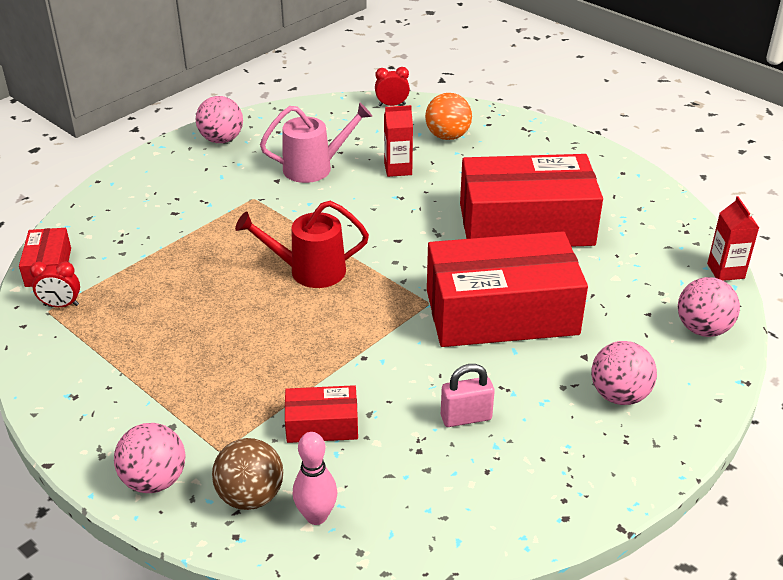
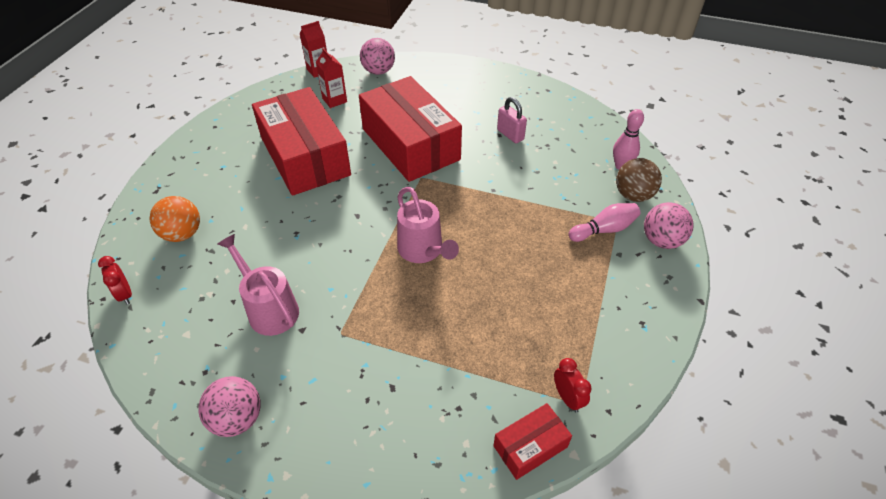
camera: 115 degrees left, 10 degrees up
(218, 431) = (604, 230): none -> pink bowling pin
(309, 271) = (423, 251): red watering can -> pink watering can
(322, 424) = (561, 187): red box -> none
(398, 169) = (251, 249): red carton -> red carton (334, 100)
(619, 395) = (452, 89): pink ball -> none

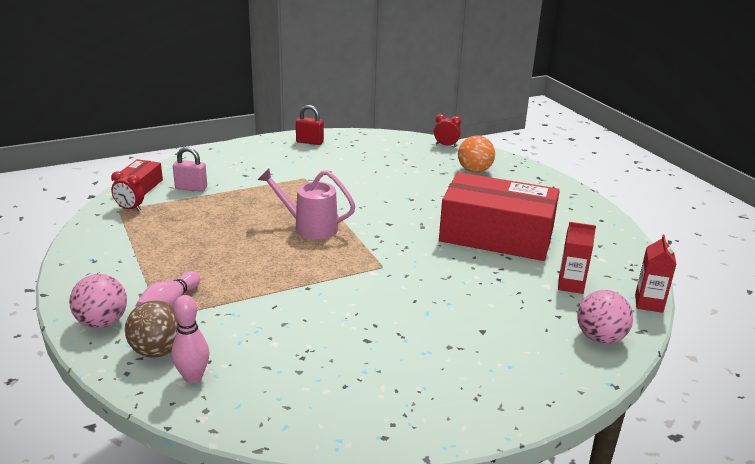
camera: 135 degrees right, 20 degrees down
(237, 418) = (309, 142): pink ball -> red padlock
(269, 309) = (361, 169): pink watering can -> none
(410, 144) = (435, 286): red box -> none
(510, 135) = (355, 346): pink padlock -> pink padlock (191, 188)

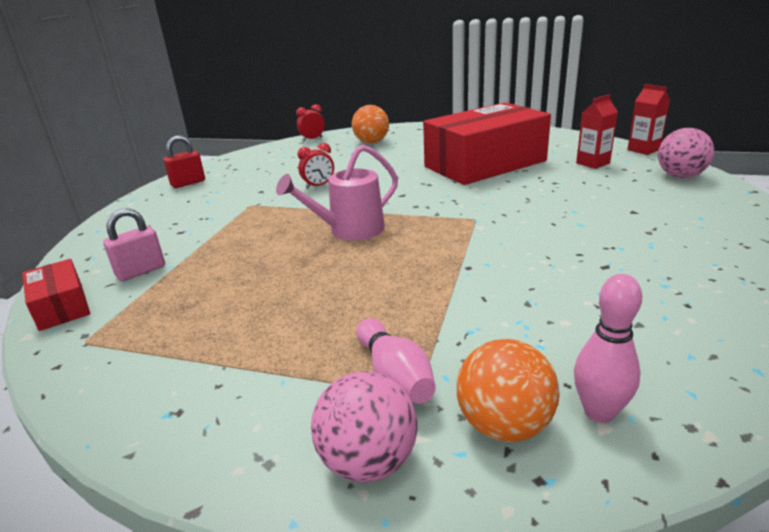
camera: 45 degrees left, 0 degrees up
(130, 208) = (99, 332): red clock -> red clock (318, 186)
(157, 351) = (504, 425): brown ball -> orange ball

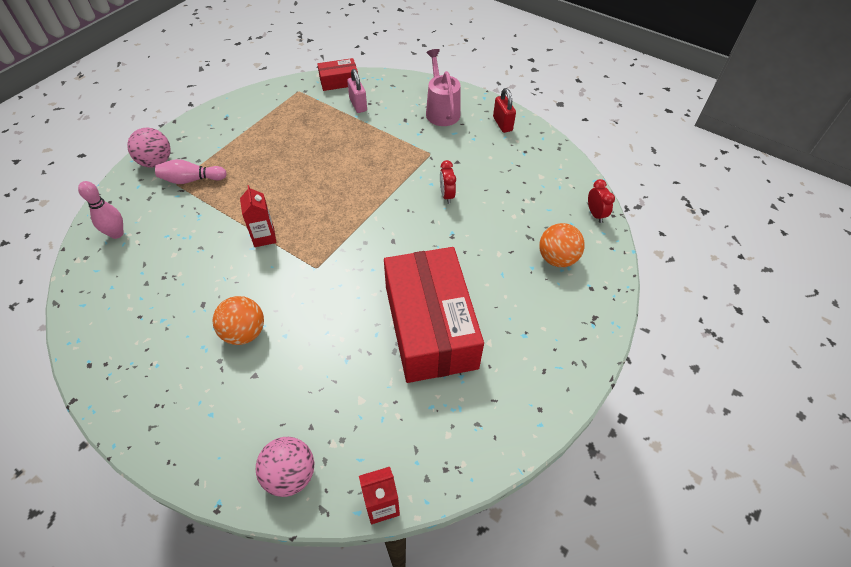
camera: 105 degrees right, 25 degrees up
(349, 230) = (348, 196): pink watering can -> pink watering can (441, 111)
(504, 425) = (137, 202): orange ball -> orange ball (244, 332)
(593, 163) = (374, 420): red carton -> red carton (264, 237)

